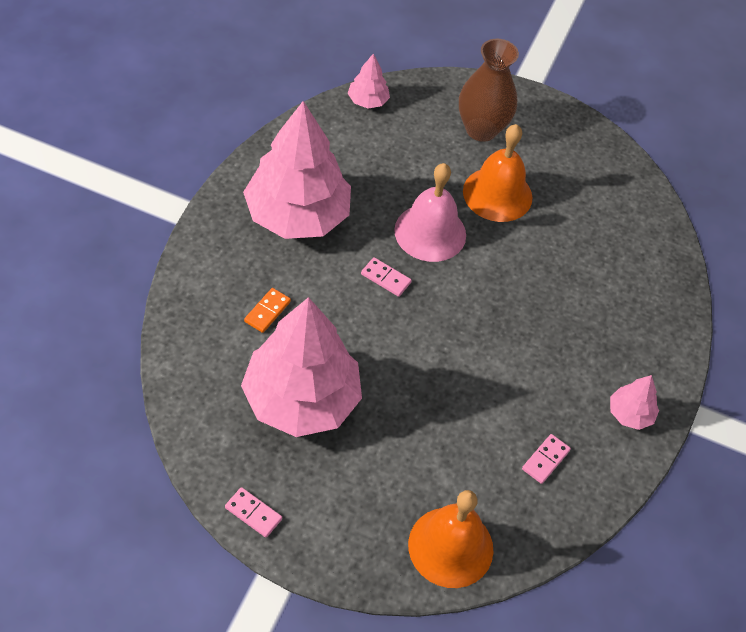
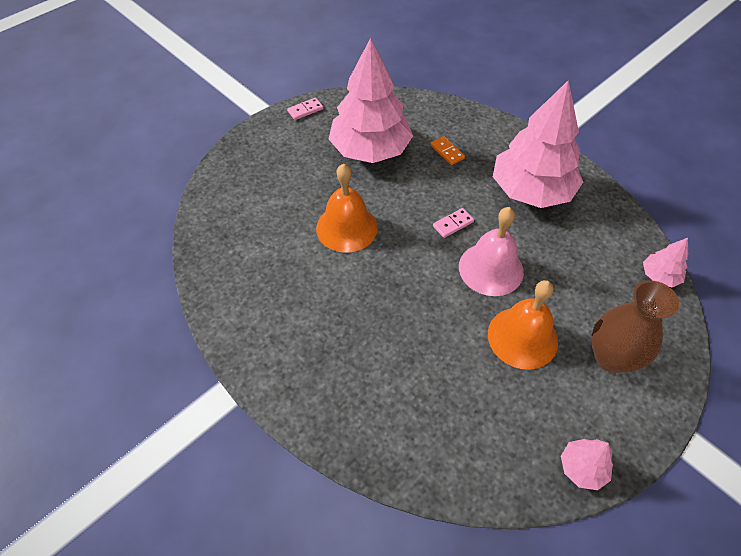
camera: 120 degrees right, 0 degrees up
(450, 547) = (228, 188): orange bell -> orange bell (346, 227)
(545, 460) = (253, 263): pink domino -> none
(630, 414) = (257, 338): pink tree -> pink tree (582, 468)

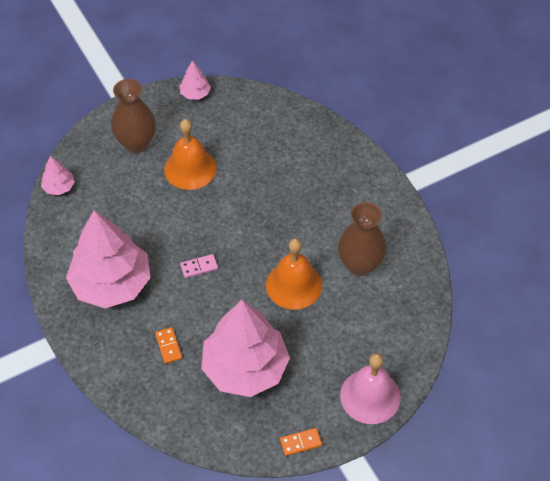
camera: 165 degrees left, 0 degrees up
(279, 263) = (360, 265): none -> brown vase
(305, 110) = (300, 443): pink domino -> orange domino
(491, 269) = (187, 222): pink bell -> pink bell (370, 396)

